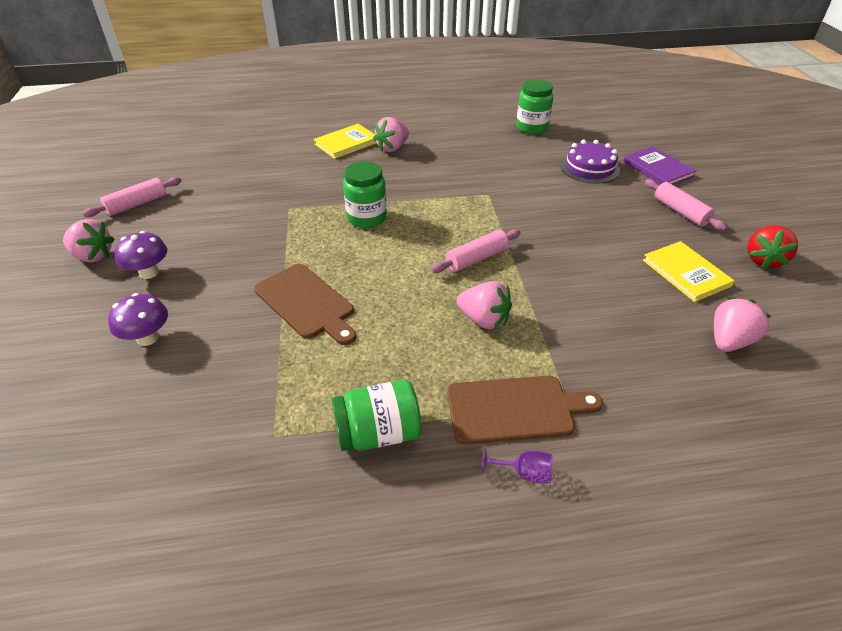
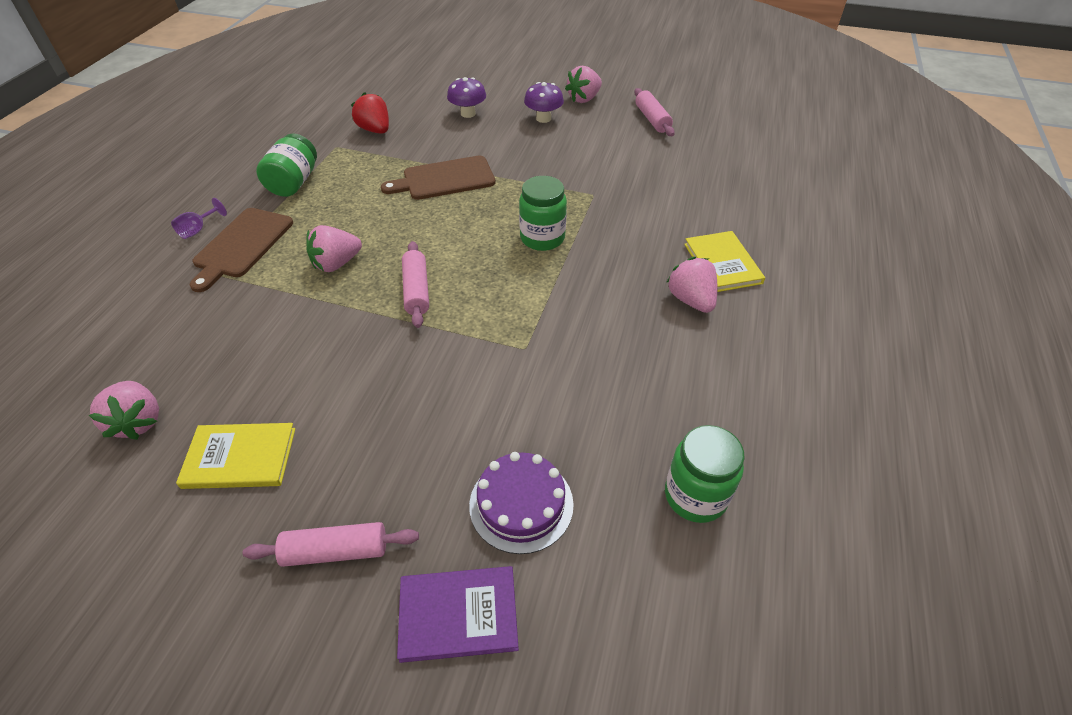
camera: 115 degrees right, 5 degrees up
(763, 260) = (172, 573): red strawberry -> red strawberry (375, 130)

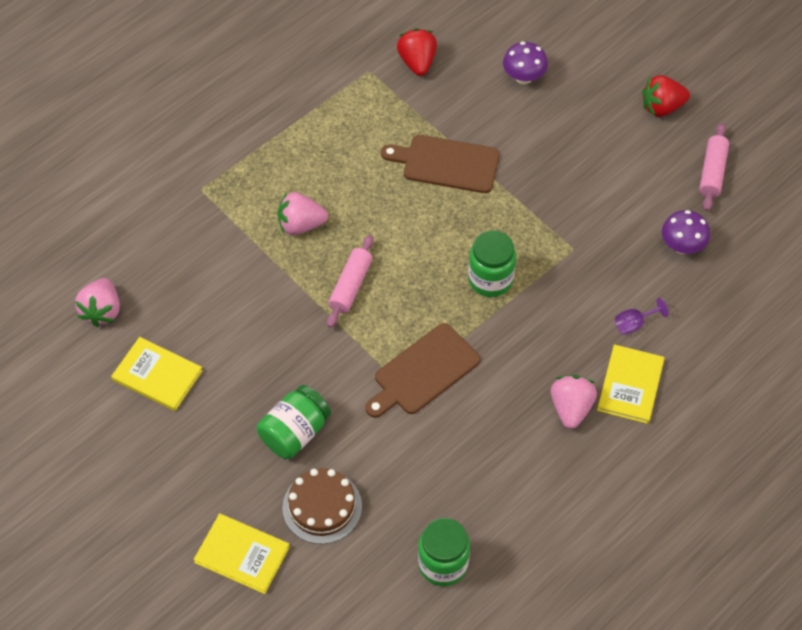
camera: 30 degrees right, 10 degrees up
(198, 230) = (205, 130): purple goblet -> purple goblet (634, 324)
(241, 245) = (233, 166): brown cutting board -> brown cutting board (423, 372)
(294, 182) = (308, 105): green jar -> green jar (295, 432)
(336, 551) = (189, 475): pink rolling pin -> none
(458, 614) = (242, 554): purple book -> yellow book
(521, 504) = (322, 507): purple cake -> brown cake
(543, 118) = (597, 120): purple mushroom -> purple mushroom (682, 246)
(584, 99) = (662, 107): pink strawberry -> red strawberry

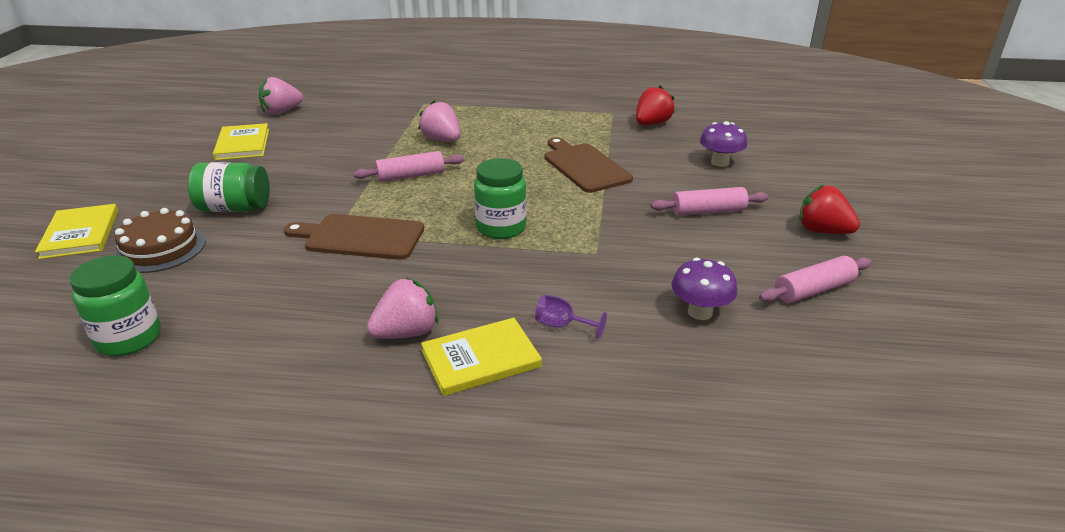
camera: 50 degrees right, 25 degrees down
(582, 145) = (708, 211): none -> pink rolling pin

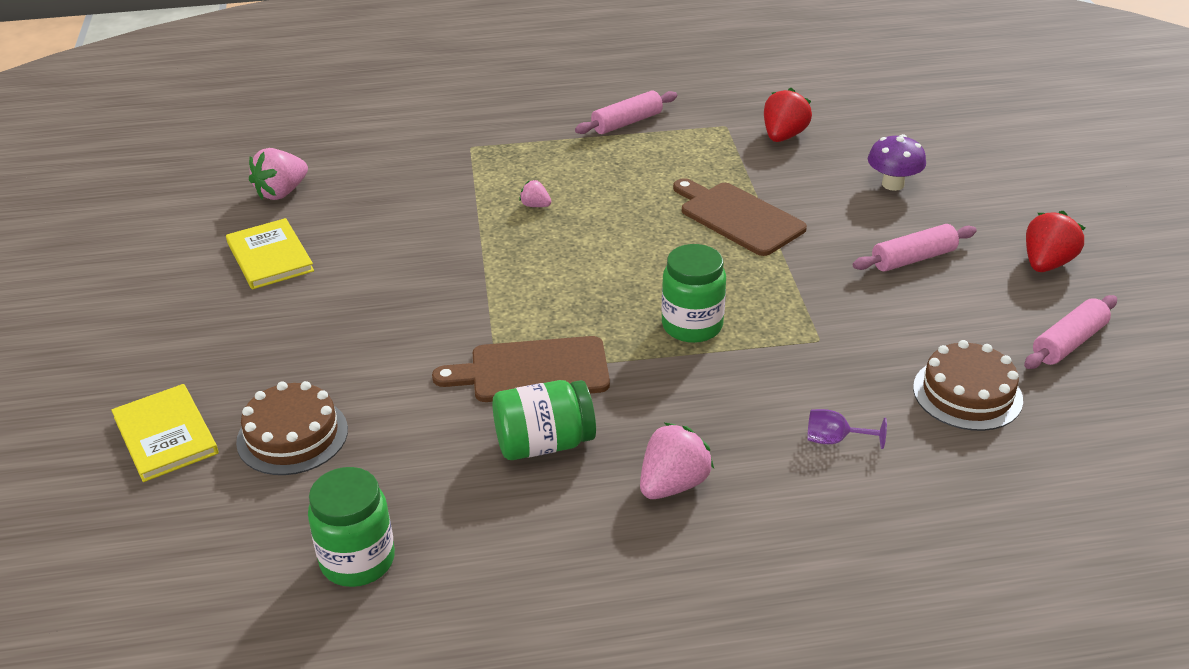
camera: 15 degrees left, 5 degrees up
(234, 208) = (341, 359): green jar -> green jar (544, 443)
(410, 176) = (533, 269): pink rolling pin -> pink rolling pin (627, 122)
(442, 140) = (535, 205): pink strawberry -> pink strawberry, size x0.53
(481, 359) = (773, 498): yellow book -> none
(700, 312) = (967, 393): purple mushroom -> brown cake
(822, 231) = (1046, 264): red strawberry -> red strawberry turned 105 degrees clockwise

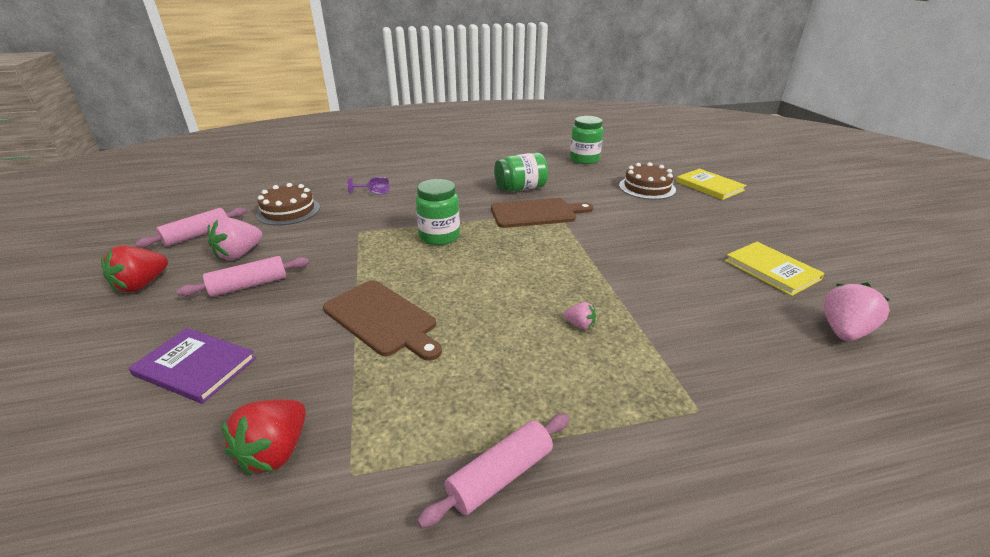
camera: 175 degrees right, 5 degrees down
(673, 484) = (457, 179): pink strawberry -> pink strawberry (239, 254)
(893, 184) = (195, 367): purple mushroom -> purple book

